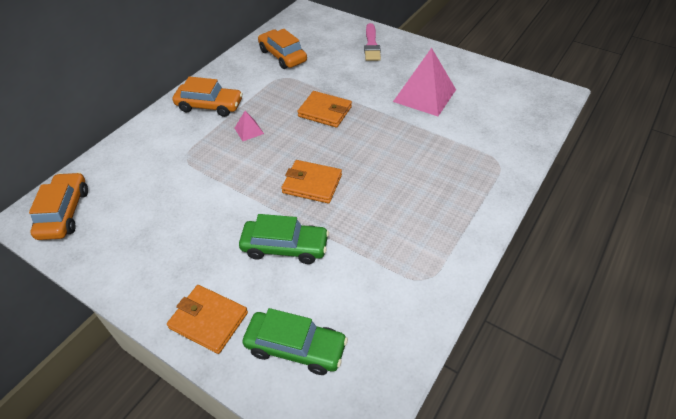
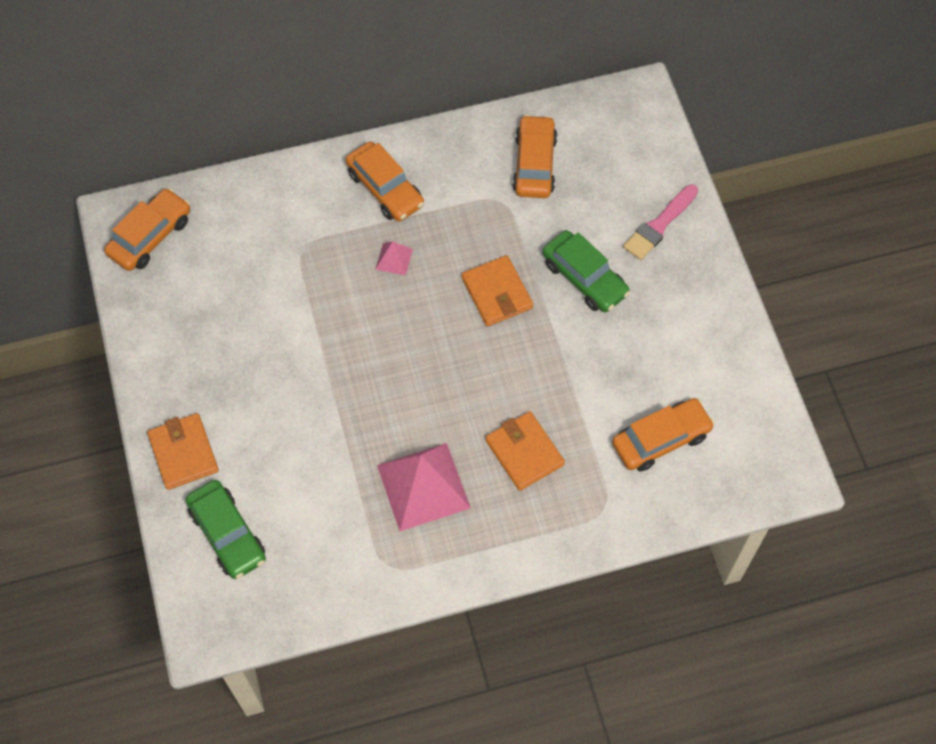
camera: 40 degrees right, 15 degrees up
(285, 247) = (303, 432): green car -> green car (584, 278)
(312, 184) = (392, 381): orange wallet -> orange wallet (524, 452)
(424, 95) = (631, 356): pink pyramid -> pink pyramid (423, 486)
(483, 117) = (661, 439): none -> orange car

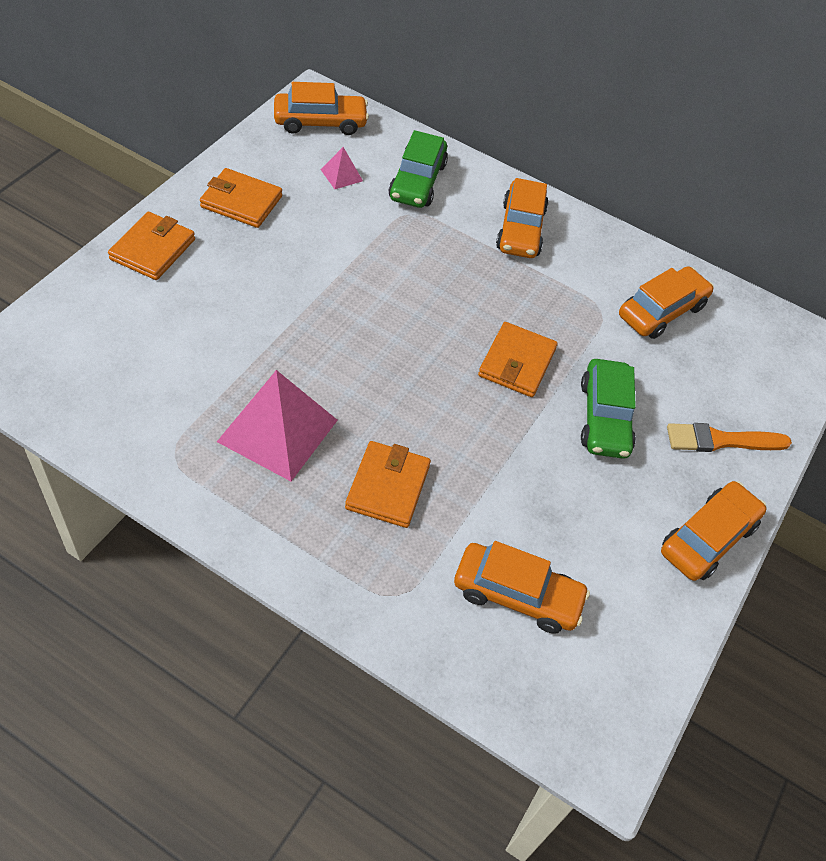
camera: 40 degrees right, 10 degrees down
(188, 357) = (241, 202): none -> orange wallet
(227, 534) = (103, 322): green car -> green car (417, 181)
(394, 259) = (467, 273): pink pyramid -> pink pyramid (341, 175)
(659, 225) = (721, 440): pink brush -> orange brush
(715, 298) = (708, 538): none -> orange car

